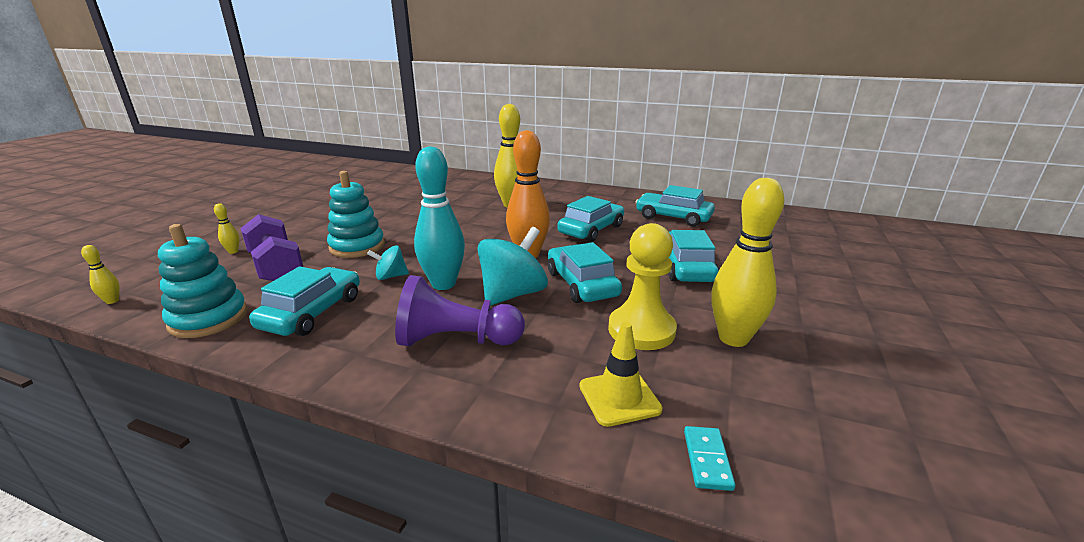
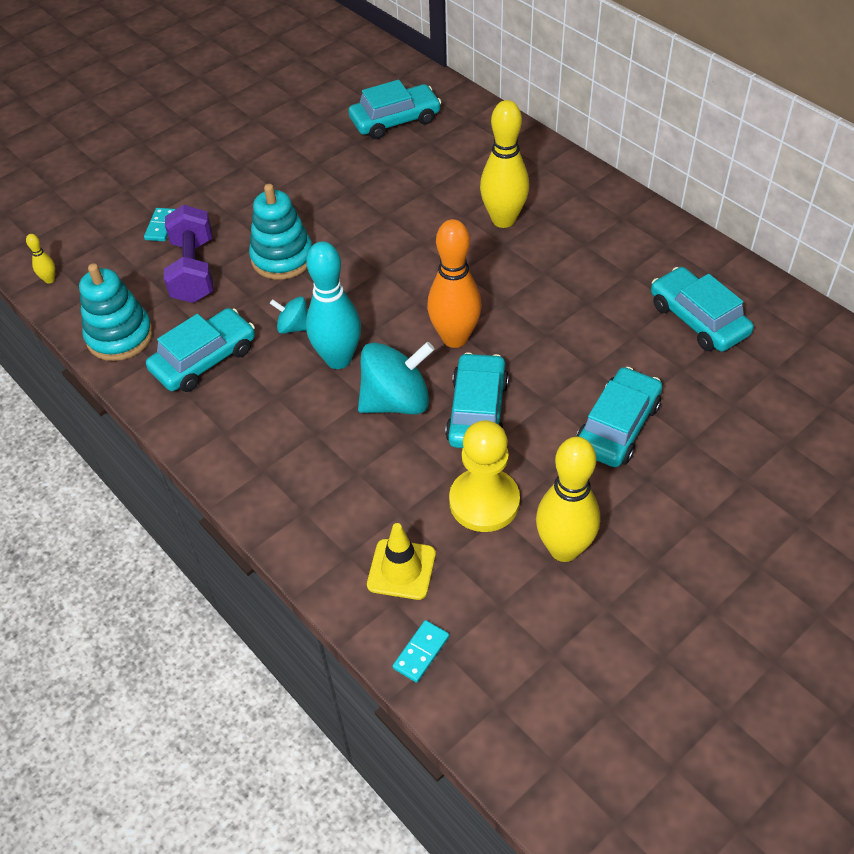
camera: 30 degrees right, 25 degrees up
(233, 251) = (161, 226): yellow bowling pin -> turquoise domino
(456, 340) = (309, 447): purple pawn -> none
(591, 230) = (565, 312): turquoise car -> turquoise car (395, 120)

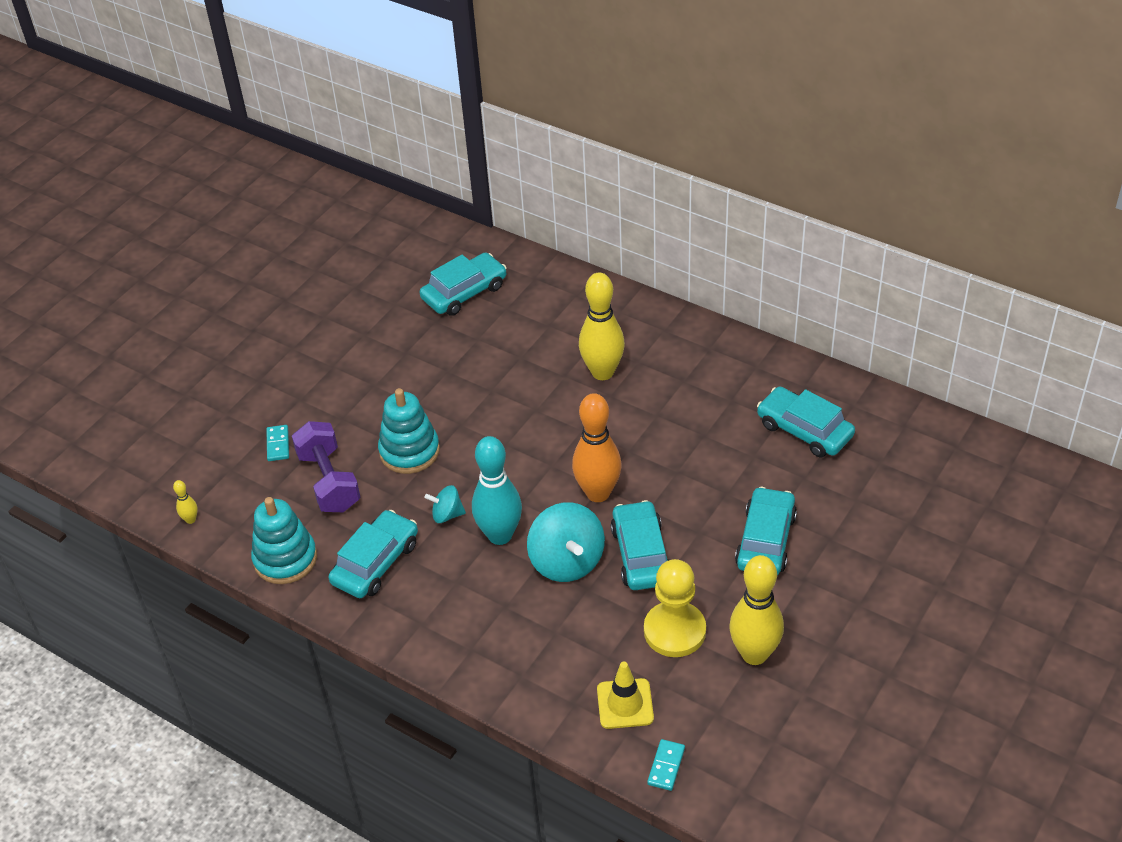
camera: 15 degrees left, 5 degrees down
(396, 401) = (567, 561): turquoise spinning top -> turquoise spinning top turned 105 degrees clockwise

